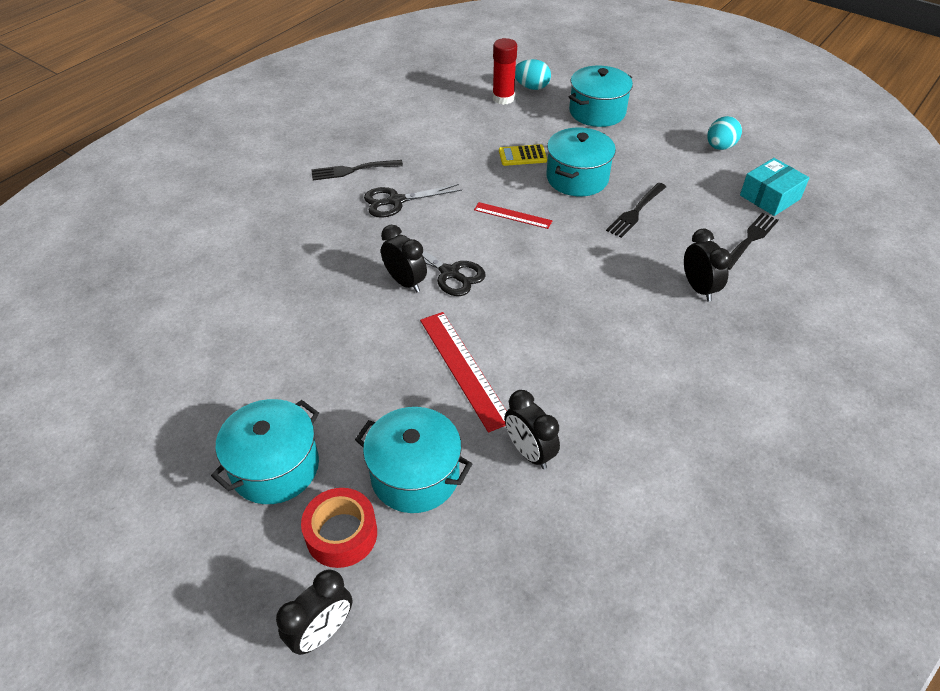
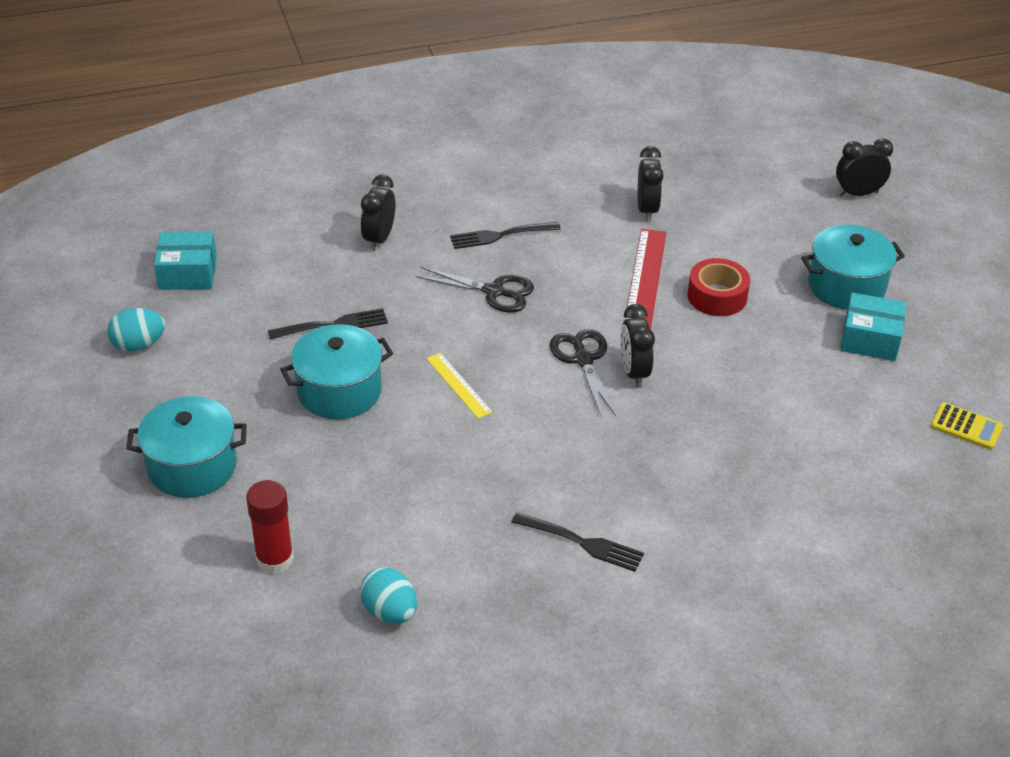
camera: 145 degrees left, 5 degrees down
(227, 414) = (870, 339): none -> turquoise box
(341, 534) = (817, 229): red tape -> red tape (717, 296)
(396, 201) = (566, 469): black scissors -> black scissors (494, 292)
(415, 475) = (742, 235): turquoise pot -> none
(512, 215) = (458, 385): red ruler -> yellow ruler
(522, 156) = (361, 452): yellow calculator -> yellow calculator (966, 427)
(531, 87) = (213, 558): turquoise egg -> turquoise egg (390, 611)
(750, 240) = (273, 250): black fork -> black fork (501, 235)

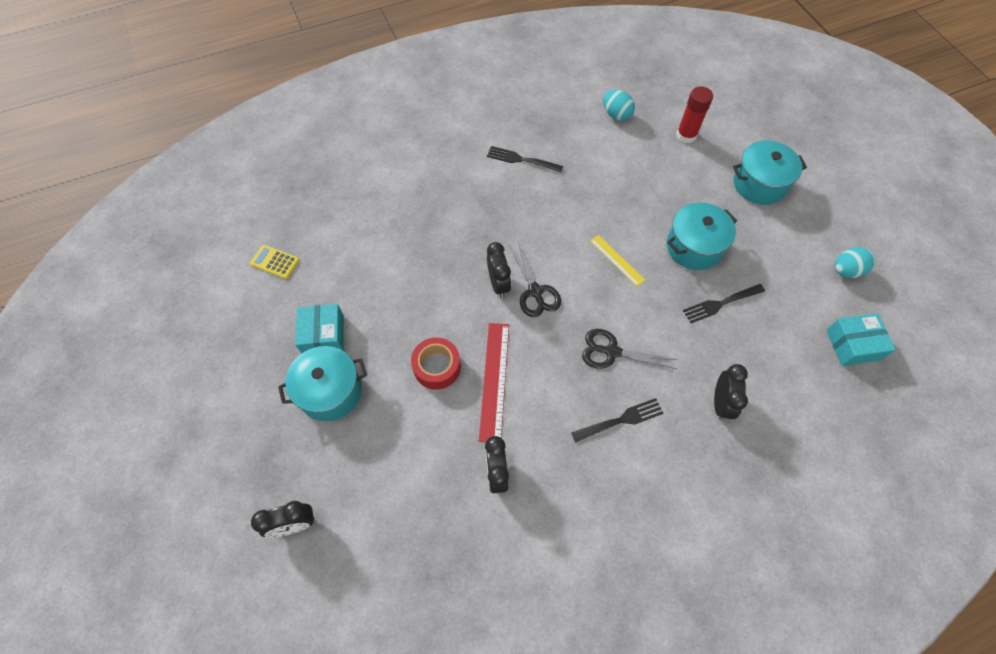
camera: 175 degrees right, 20 degrees up
(870, 339) = (323, 335): turquoise box -> turquoise box turned 75 degrees clockwise

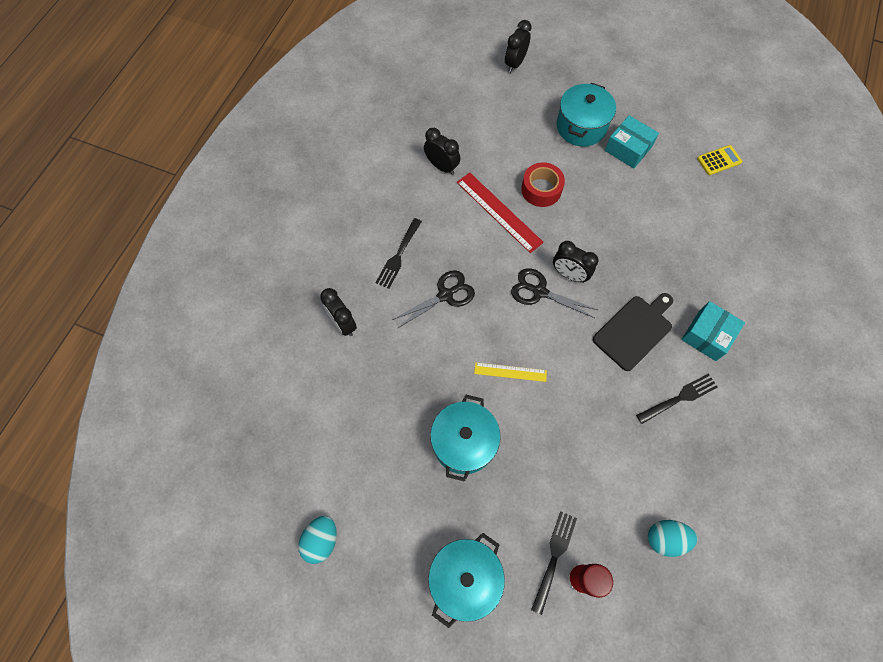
camera: 135 degrees right, 5 degrees up
(500, 213) = (634, 330): none -> black cutting board
(721, 303) = (401, 406): black fork -> black fork (554, 558)
(853, 345) = (274, 461): turquoise box -> turquoise box (707, 335)

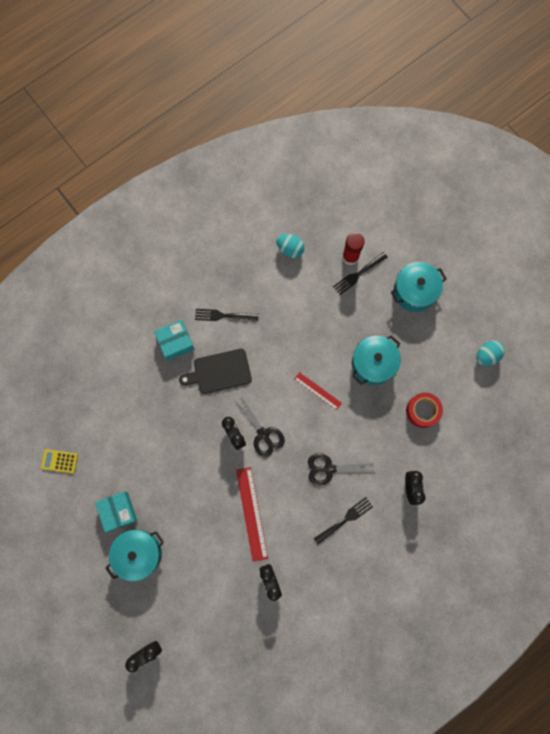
camera: 150 degrees left, 10 degrees up
(510, 372) = (318, 391): yellow ruler -> red ruler
(541, 189) = (208, 514): red tape -> red tape (422, 411)

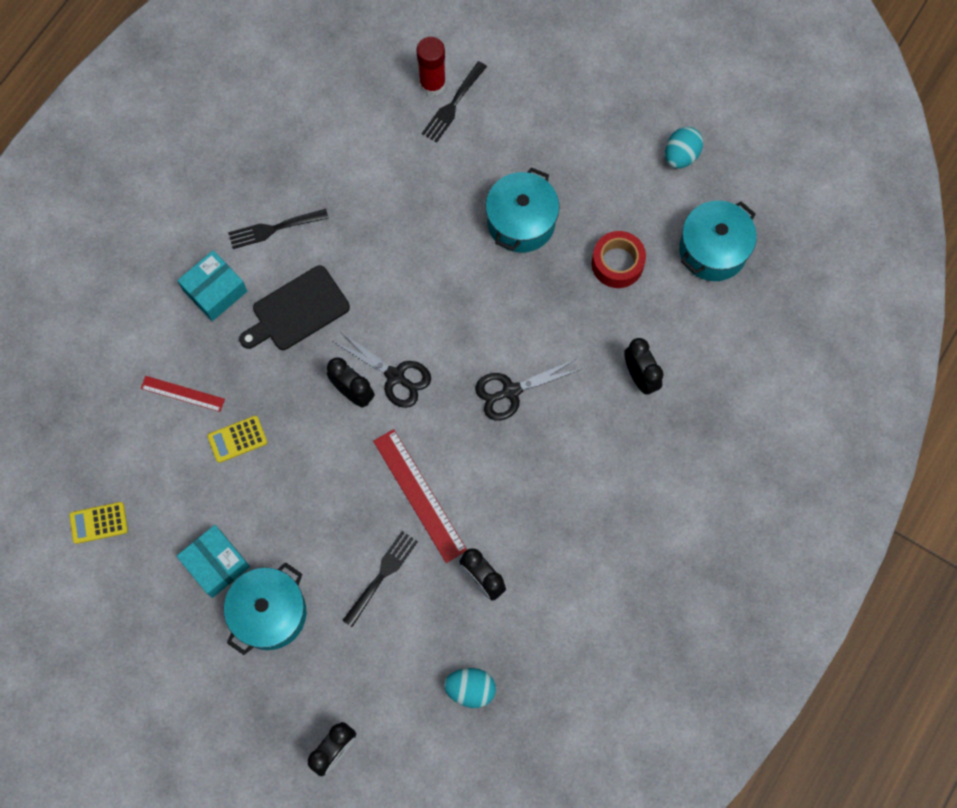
camera: 20 degrees left, 5 degrees down
(157, 439) = (237, 439): none -> yellow calculator
(290, 249) = (339, 102): turquoise egg -> turquoise egg (470, 689)
(318, 391) = (454, 287): red ruler -> red ruler (182, 393)
(345, 520) = (561, 455): black fork -> black fork (381, 576)
(414, 291) = (544, 101): turquoise pot -> turquoise pot (713, 250)

